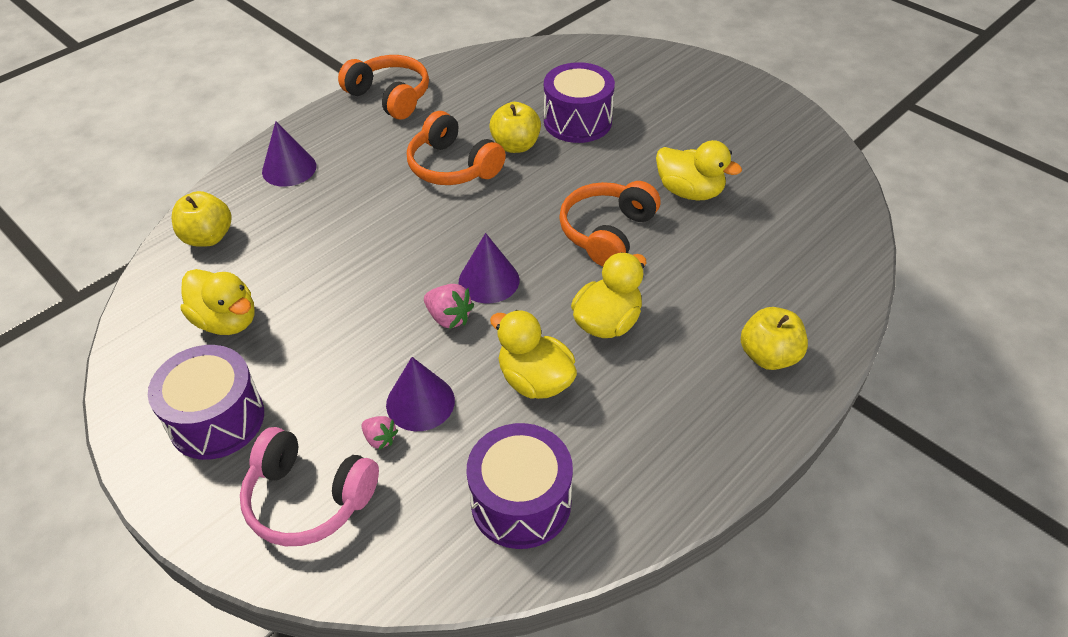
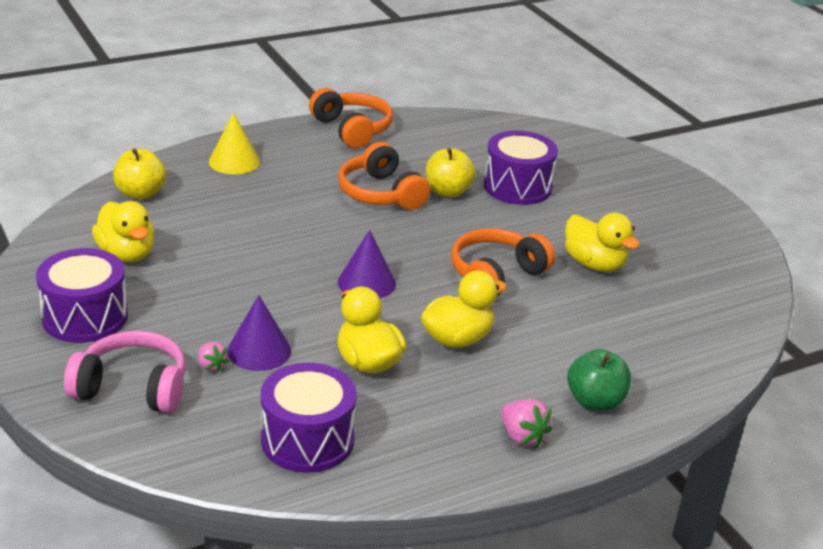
camera: 15 degrees right, 15 degrees down
(289, 168) = (234, 161): purple cone -> yellow cone
(309, 498) = (132, 388): pink headphones -> pink headphones turned 150 degrees clockwise
(449, 317) = (316, 299): pink strawberry -> pink strawberry (522, 437)
(768, 356) = (595, 402): yellow apple -> green apple

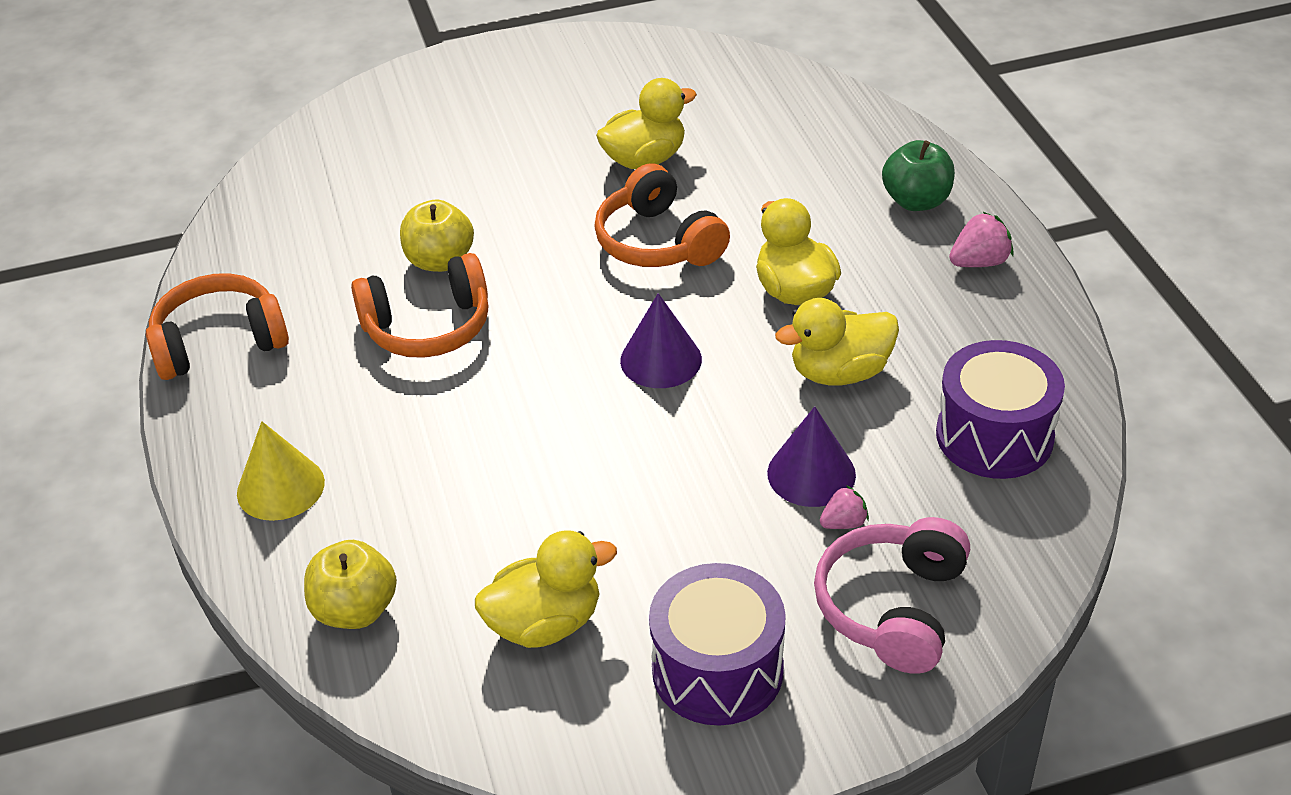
camera: 75 degrees left, 10 degrees up
(517, 187) = (443, 196): purple drum -> none

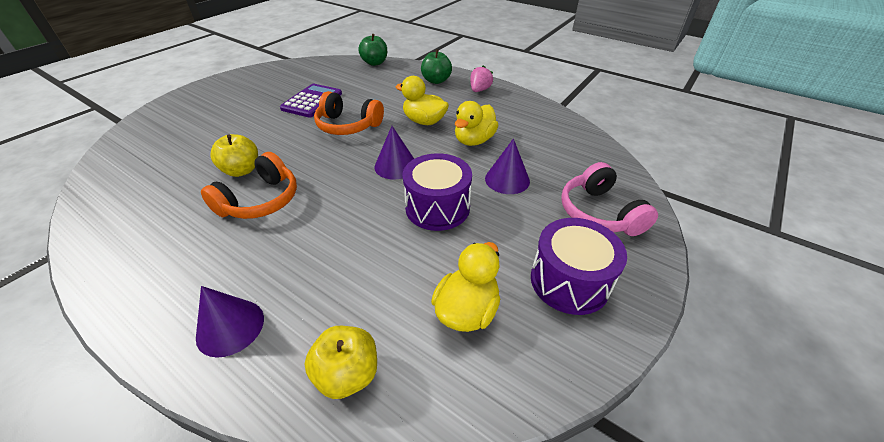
camera: 40 degrees left, 0 degrees up
(219, 343) = (120, 265): orange headphones -> none
(280, 487) = (230, 327): yellow cone -> purple cone
(644, 159) = (312, 101): yellow duck -> purple calculator
(840, 103) = (374, 63): none -> green apple
(843, 523) = (541, 191): pink strawberry -> none
(994, 436) = (553, 137): purple drum -> purple drum (437, 207)

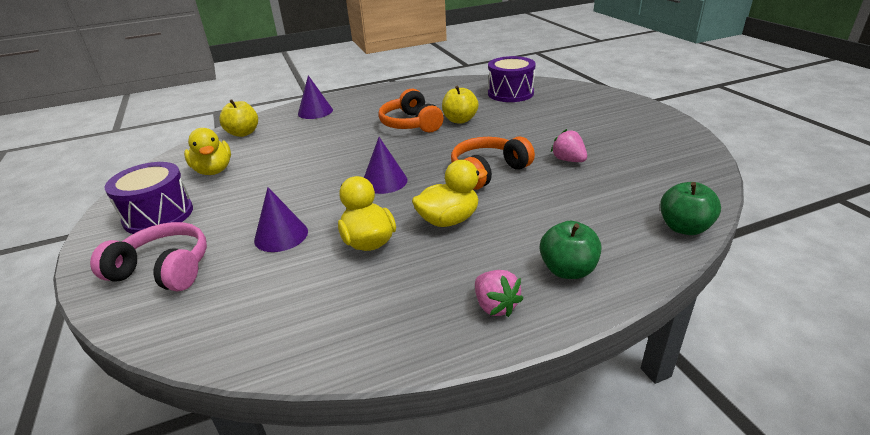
camera: 125 degrees right, 10 degrees down
(312, 101) = (568, 160): purple calculator -> pink strawberry
(437, 207) = (304, 186): purple drum -> purple drum (510, 93)

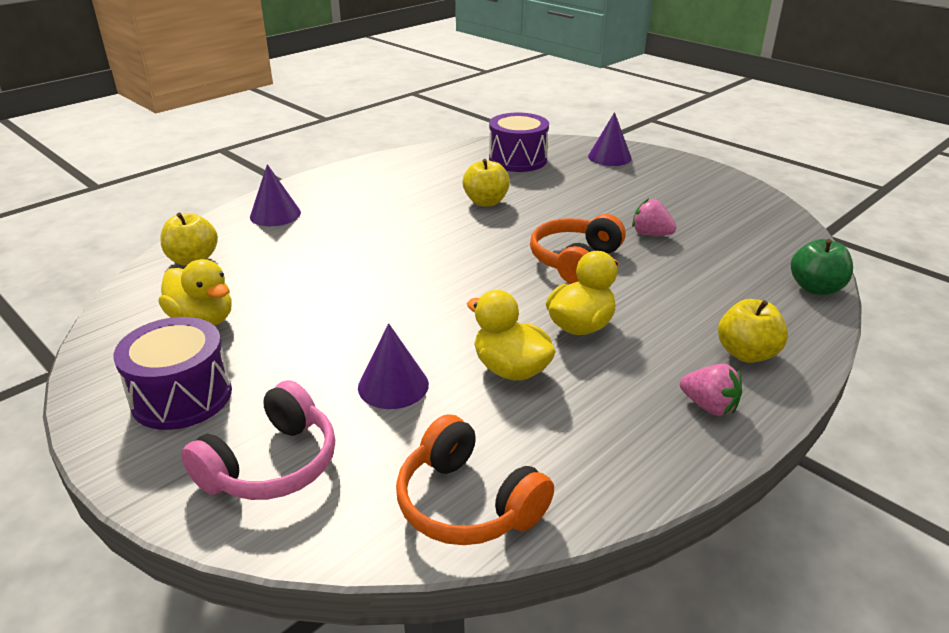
camera: 25 degrees left, 0 degrees up
(163, 270) = (271, 464): pink headphones -> pink headphones turned 135 degrees clockwise
(384, 181) = (462, 293): purple cone -> purple cone (609, 157)
(411, 124) = (428, 215): orange headphones -> orange headphones (468, 503)
(567, 270) = (746, 353): green apple -> yellow apple

